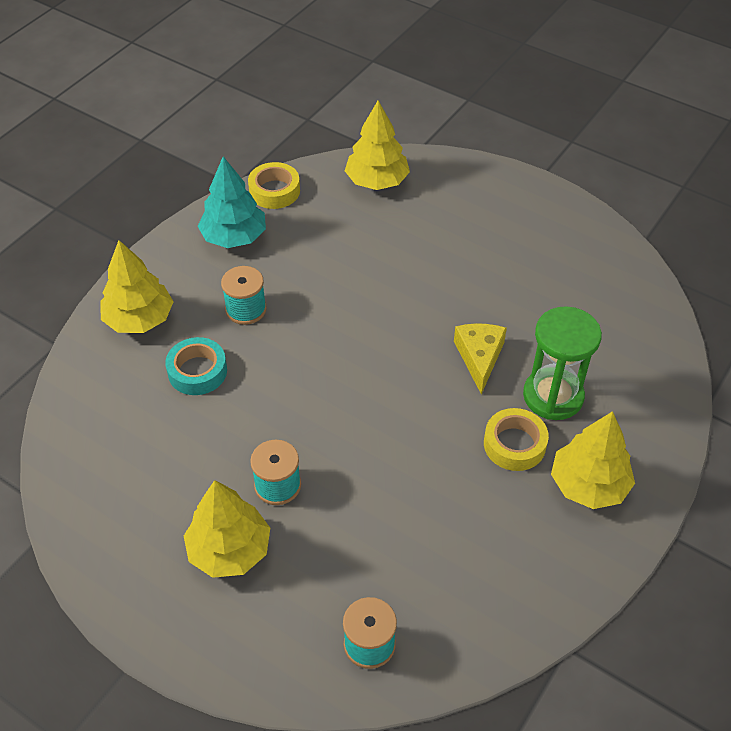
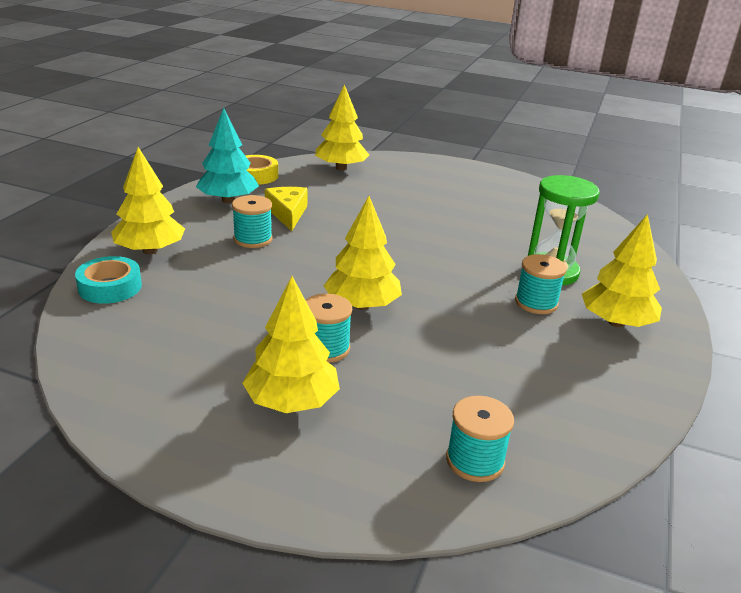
camera: 15 degrees left, 20 degrees down
(197, 371) = (218, 279): turquoise tape -> turquoise tape (110, 287)
(330, 427) = (362, 305): none -> yellow tree
(479, 357) = (475, 254): yellow cheese -> yellow cheese (288, 213)
(514, 444) = (536, 303): yellow tape -> turquoise spool

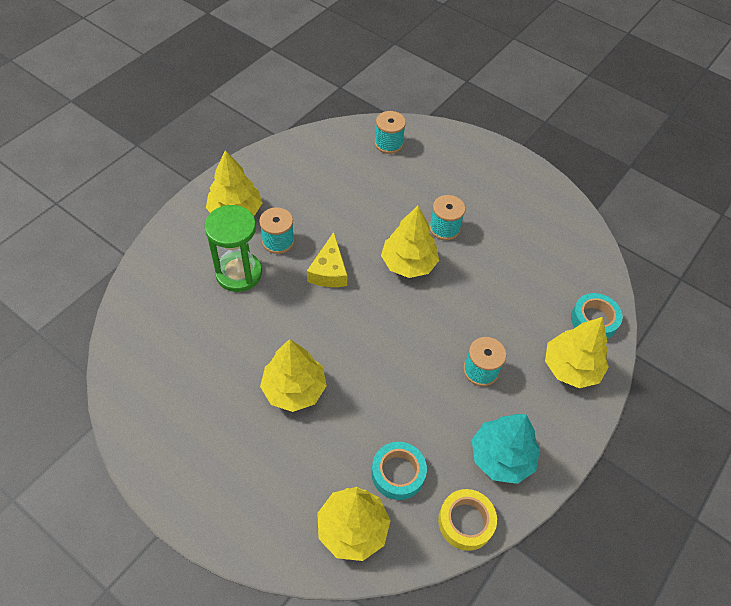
camera: 165 degrees left, 25 degrees up
(288, 213) = (441, 414): yellow cheese -> yellow cheese (329, 271)
(292, 401) = (472, 194): yellow tree -> yellow tree (294, 389)
(316, 187) = (398, 473): none -> turquoise tape

